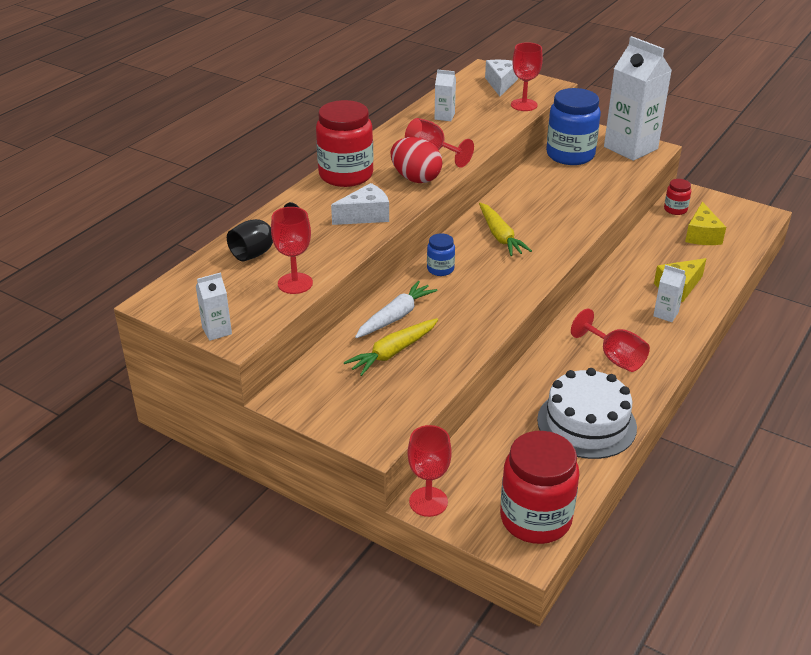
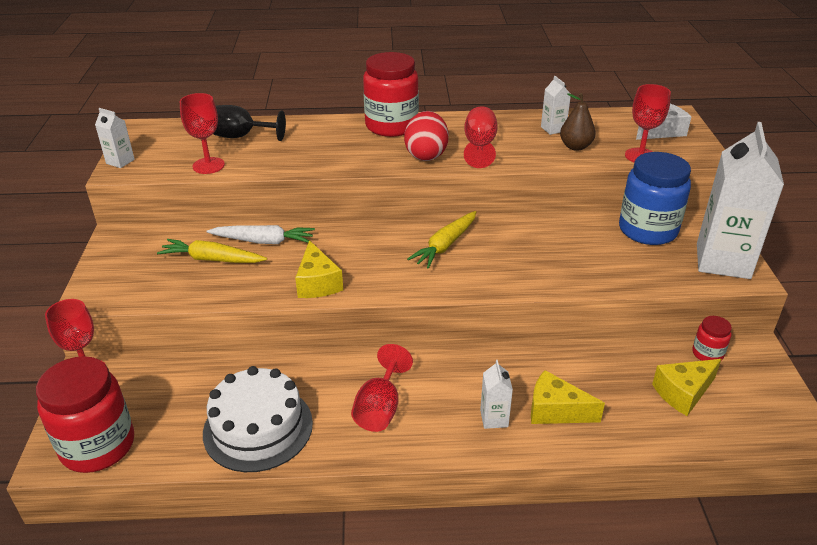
camera: 55 degrees right, 0 degrees up
(365, 216) = (338, 156): white cheese -> none
(440, 269) = (356, 235): blue jar -> none
(481, 120) = (575, 146): none -> brown pear
(487, 310) = (317, 283): none -> yellow cheese

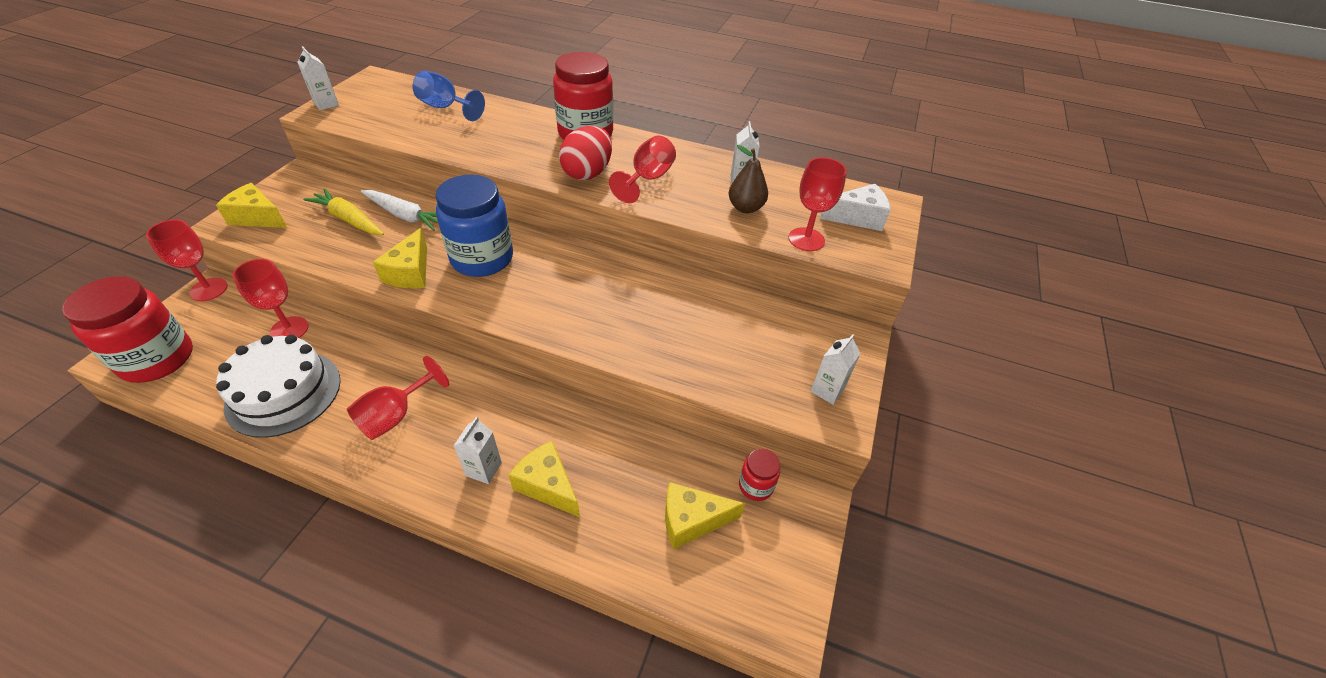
camera: 20 degrees right, 10 degrees up
(117, 283) = (257, 217): none -> yellow cheese
(208, 165) = (389, 128): red goblet -> red goblet (289, 329)
(242, 136) = (445, 108): black goblet -> blue goblet
(445, 245) = (557, 273): yellow carrot -> none
(647, 230) = (774, 325): blue jar -> blue jar (482, 258)
(723, 261) = (827, 390): white carton -> white carton, size x0.43

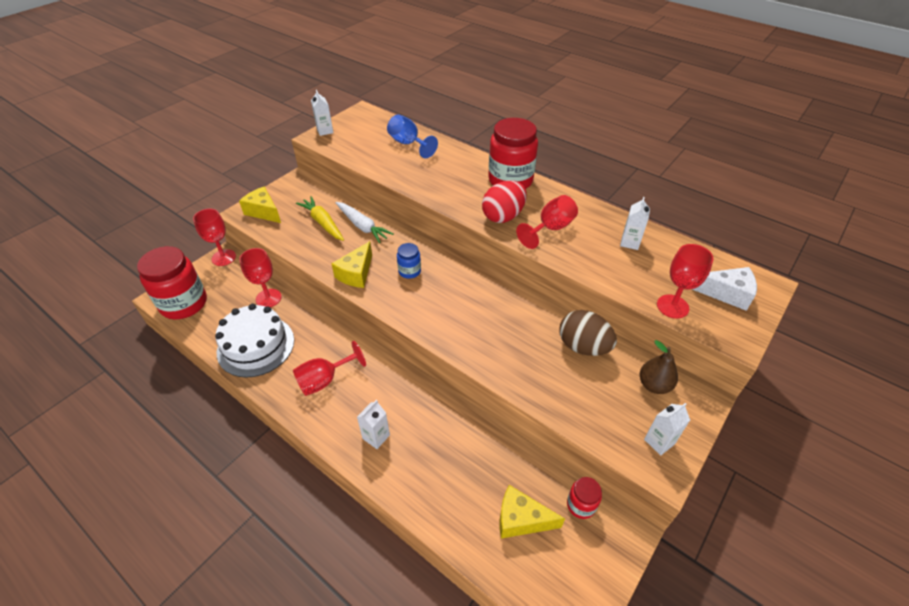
camera: 20 degrees right, 0 degrees up
(482, 258) = (409, 271): blue jar -> blue jar, size x0.47
(547, 485) = (418, 461): yellow cheese -> none
(716, 306) = (583, 346): none -> brown egg
(745, 208) = (627, 268): brown pear -> brown pear (654, 385)

